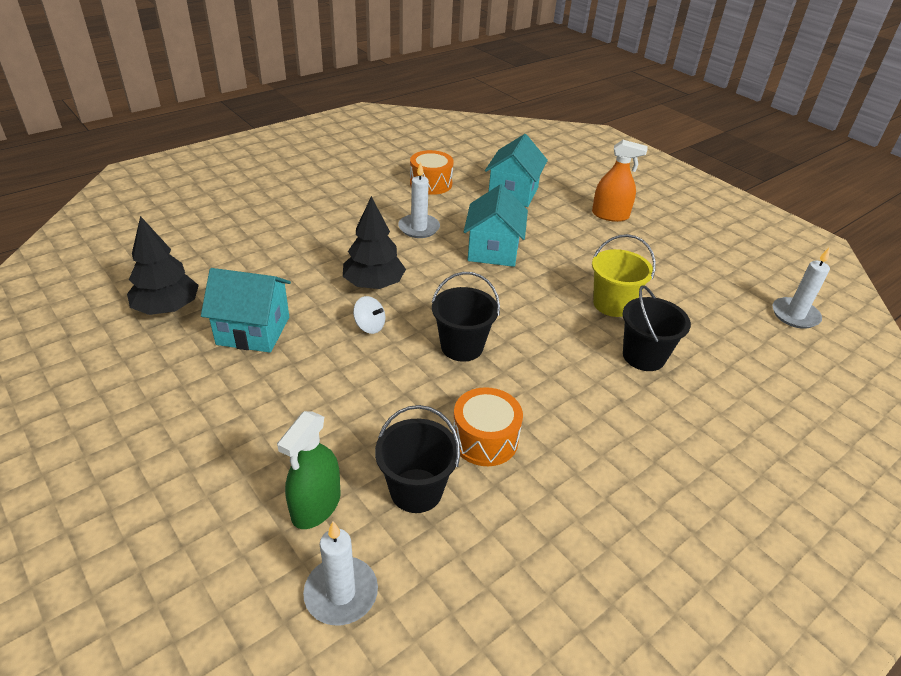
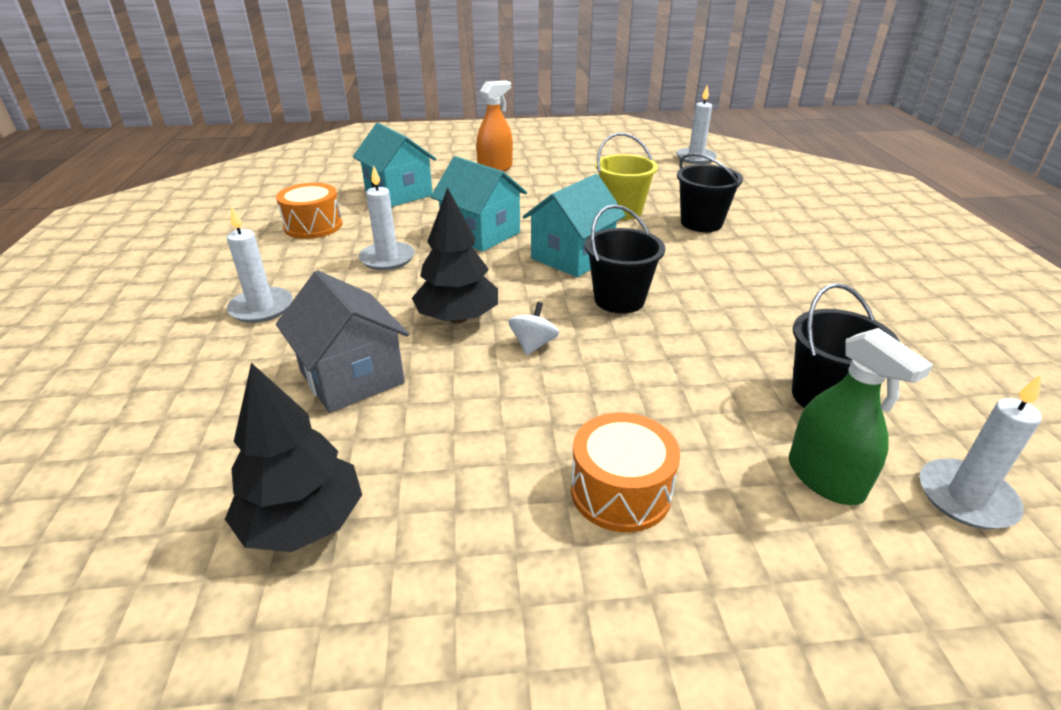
camera: 55 degrees left, 5 degrees down
(253, 330) = (453, 441): turquoise house -> turquoise house (572, 257)
(284, 272) = (352, 377): none -> grey house
(324, 212) = (261, 308): none -> white candle
(370, 326) = (533, 344): white spinning top -> white spinning top turned 45 degrees counterclockwise
(485, 439) = (766, 332): orange drum -> orange drum (620, 491)

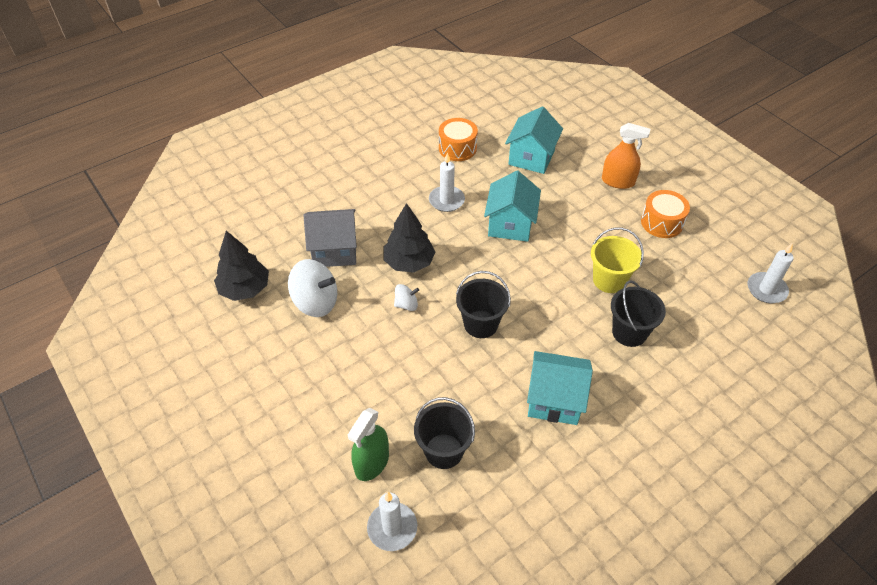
camera: 60 degrees right, 15 degrees up
(261, 308) = (364, 184): white candle -> none
(352, 377) = (334, 250): grey house -> grey house turned 60 degrees clockwise
(438, 434) = (316, 302): none -> white spinning top
(572, 257) = (516, 281): turquoise house -> turquoise house (554, 400)
(620, 491) = (317, 383): orange drum -> orange drum (662, 222)

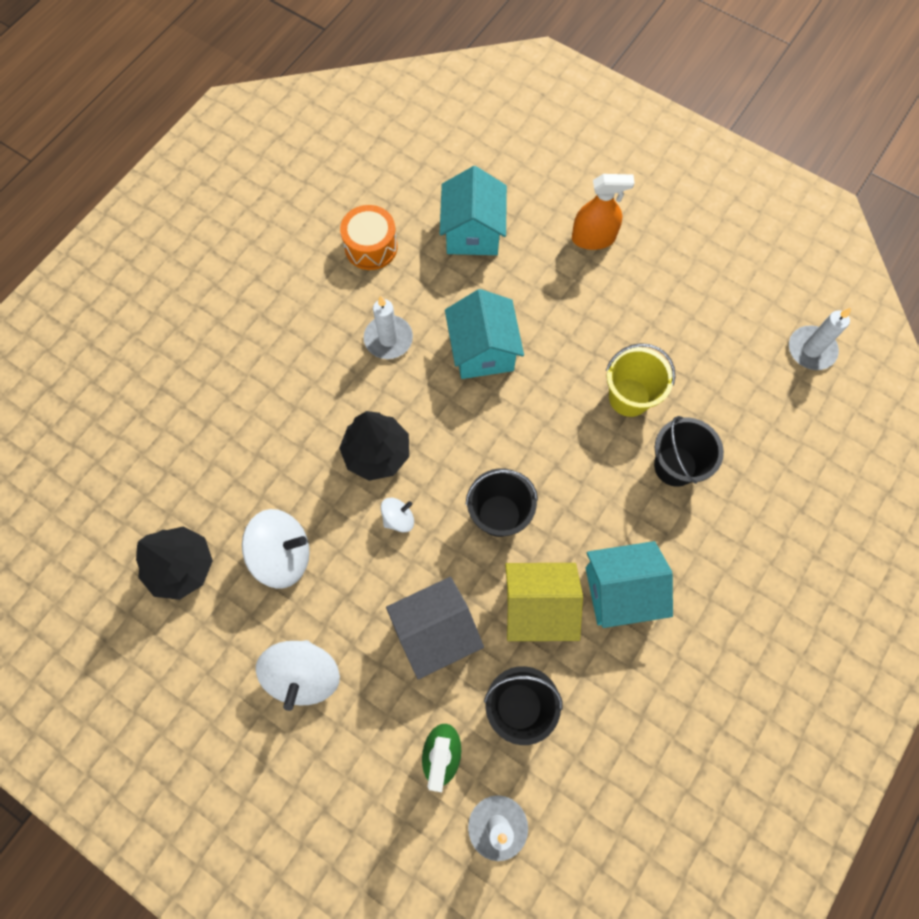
camera: 20 degrees left, 20 degrees up
(295, 379) = (304, 675): none -> white spinning top
(334, 250) = (274, 467): grey house -> grey house (435, 632)
(485, 391) = (537, 608): none -> yellow house
(662, 222) = (665, 287): orange drum -> none

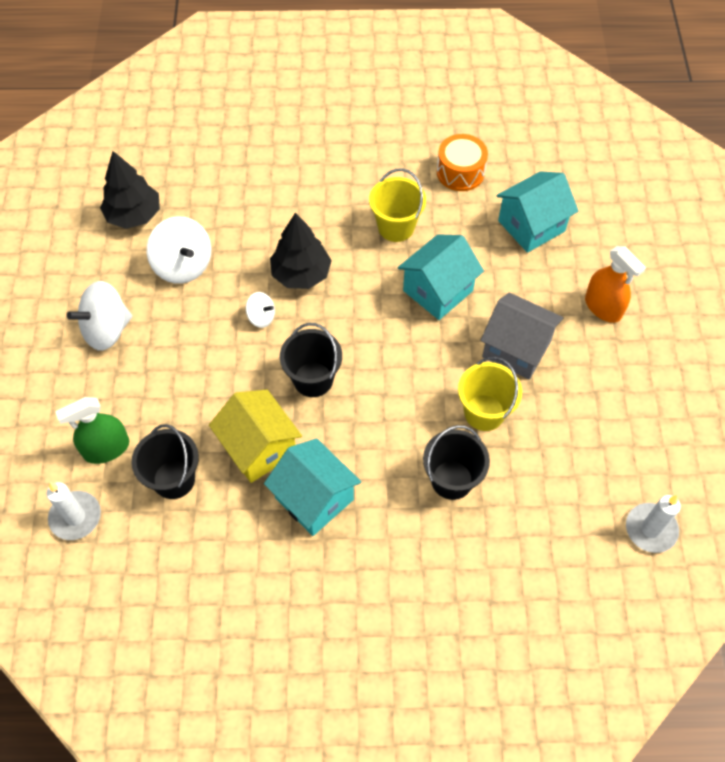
camera: 55 degrees right, 10 degrees down
(388, 339) = (396, 227): white candle -> yellow bucket
(435, 632) = (193, 391): grey house -> grey house (516, 349)

